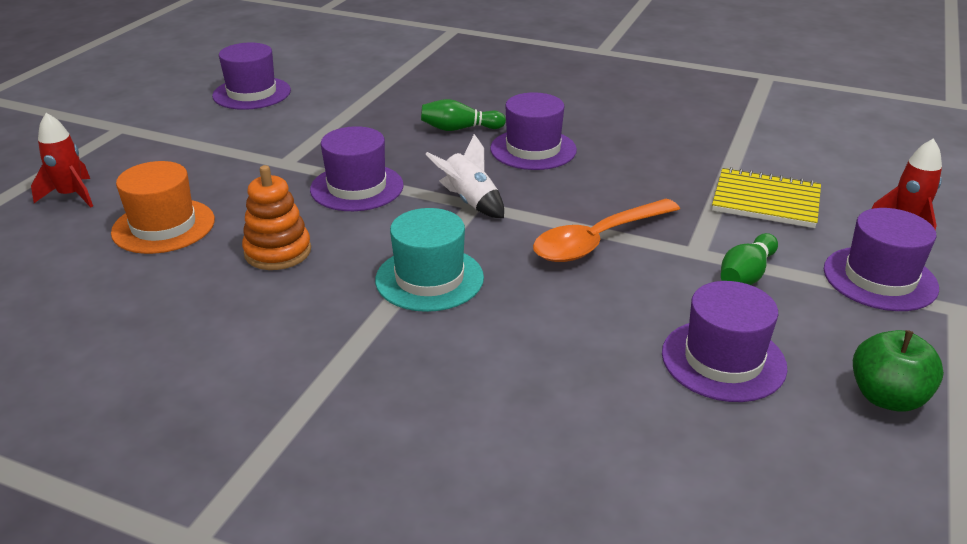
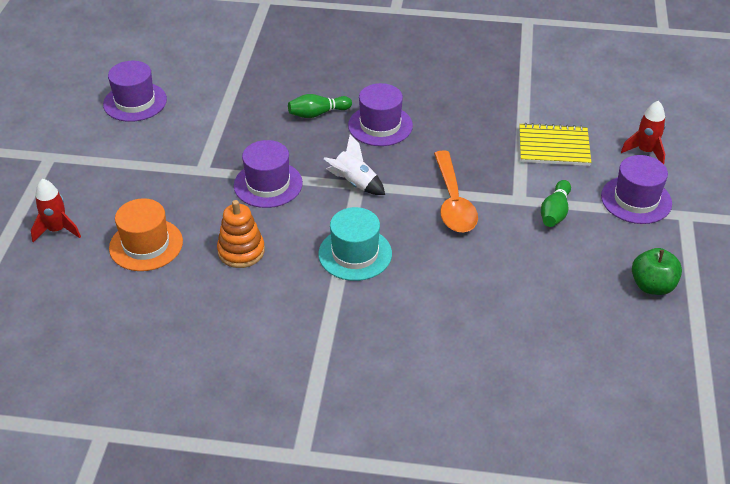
camera: 15 degrees left, 10 degrees up
(597, 241) = (453, 202): orange spoon -> orange spoon turned 45 degrees counterclockwise
(723, 360) = (556, 279): purple hat -> none

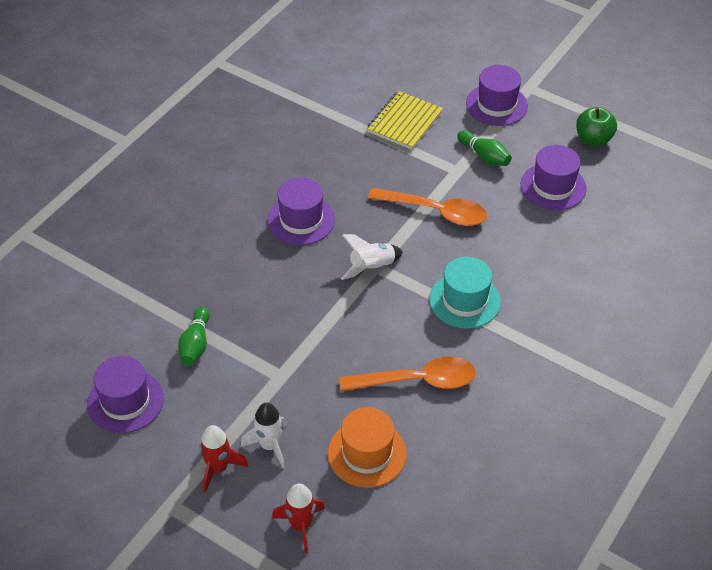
camera: 65 degrees left, 5 degrees up
(128, 187) = (269, 446): none -> white rocket
(241, 251) = (417, 380): orange stacking toy -> orange spoon
(268, 184) = (334, 330): purple hat -> purple hat (553, 186)
(317, 114) = (252, 258): green bowling pin -> green bowling pin (195, 344)
(645, 151) = (444, 73): red rocket -> red rocket (218, 468)

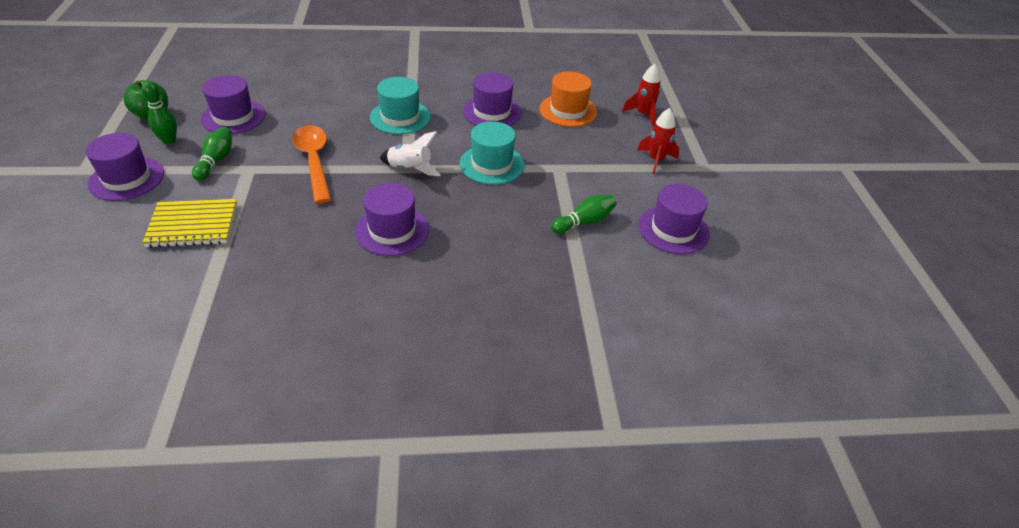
camera: 130 degrees left, 5 degrees down
(269, 446) = (613, 148): white rocket -> none
(329, 328) = (492, 164): none -> turquoise hat
(417, 380) = (492, 112): orange spoon -> purple hat
(539, 139) = (169, 140): none -> green bowling pin

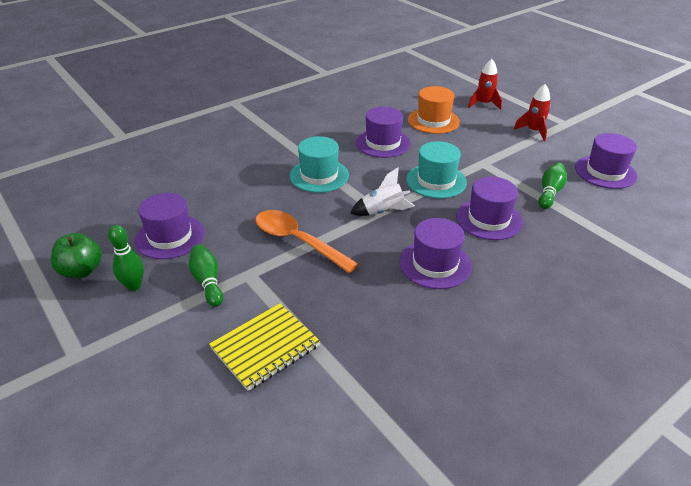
camera: 30 degrees left, 5 degrees down
(126, 178) = (138, 340): purple hat -> purple hat (488, 219)

